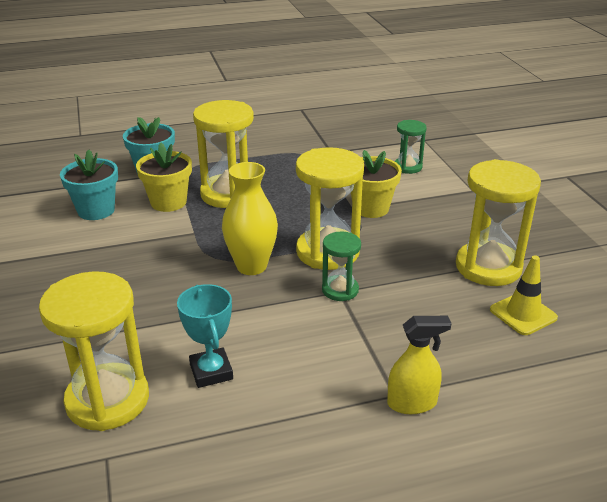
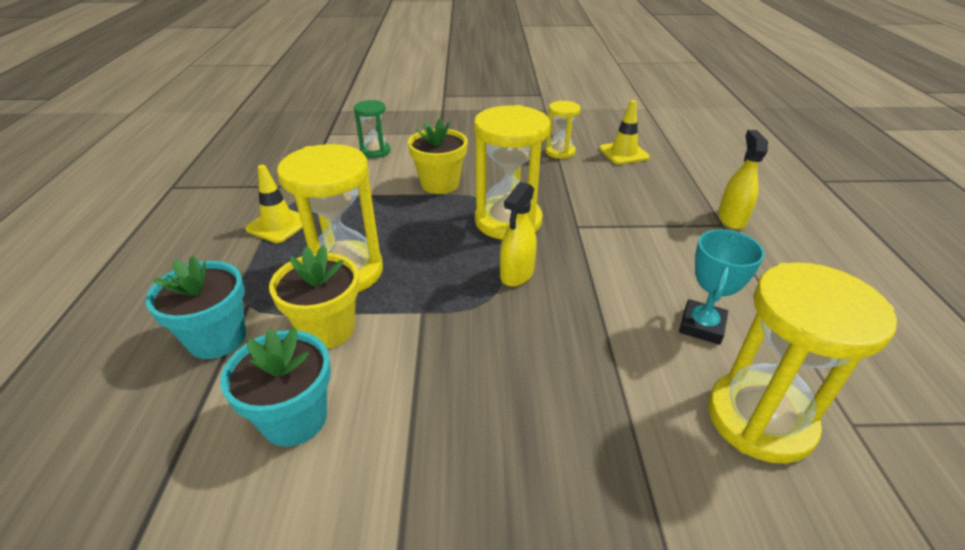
camera: 75 degrees left, 5 degrees up
(211, 372) = (701, 326): turquoise trophy -> turquoise trophy turned 60 degrees counterclockwise
(251, 266) = (517, 274): yellow vase -> yellow spray bottle
(273, 157) = (278, 225): none -> yellow traffic cone
(340, 290) = (575, 225): green hourglass -> none
(488, 267) = (560, 152): yellow hourglass -> yellow hourglass, size x0.54

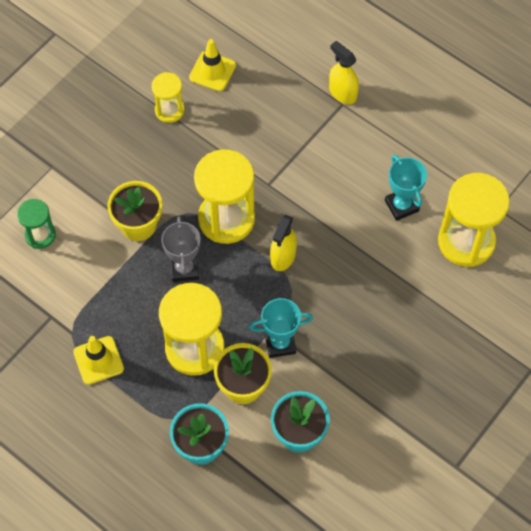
camera: 50 degrees left, 25 degrees up
(412, 328) = (280, 343): none -> turquoise trophy
(427, 224) = (184, 269): none -> grey trophy
(517, 274) = (283, 257): yellow spray bottle -> yellow spray bottle turned 45 degrees clockwise

